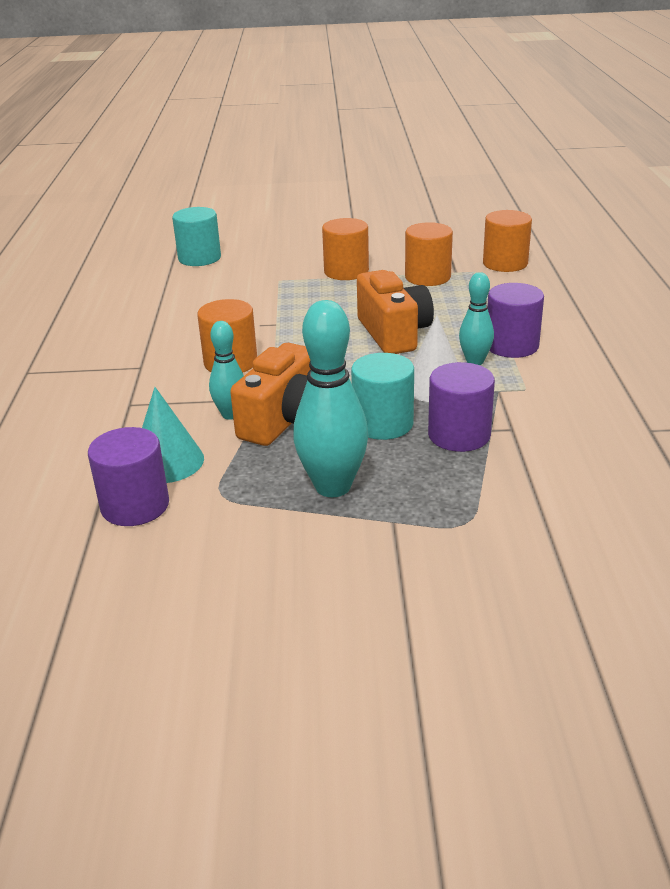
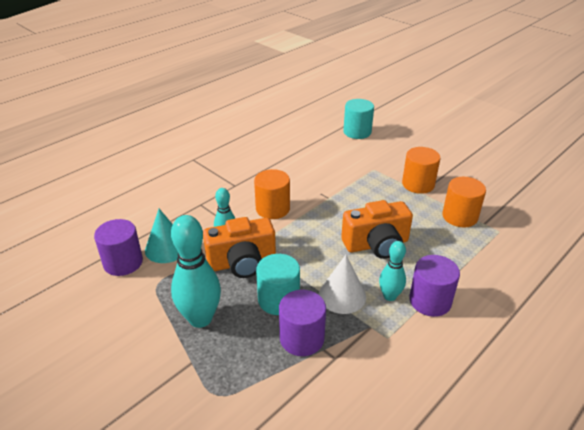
camera: 45 degrees right, 5 degrees up
(393, 333) = (376, 244): orange camera -> orange camera turned 45 degrees clockwise
(505, 263) = (528, 236): orange cylinder -> none

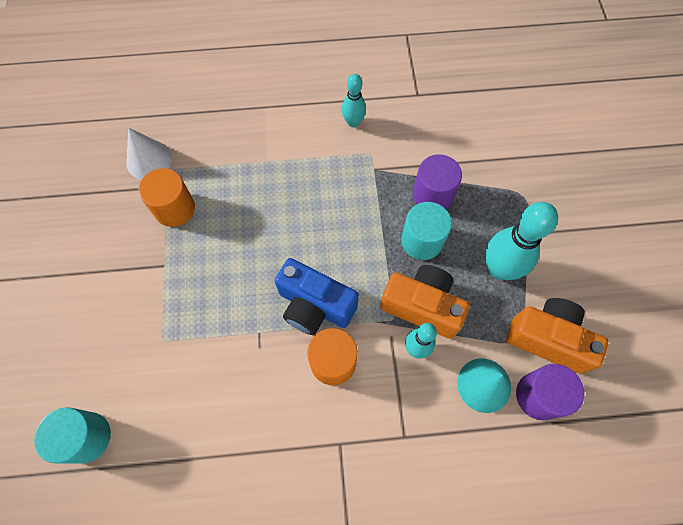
camera: 140 degrees left, 30 degrees up
(312, 224) = (314, 306): none -> blue camera
(342, 295) = (368, 208): white cone -> white cone (149, 160)
(376, 244) = (284, 235): orange camera -> orange camera (548, 339)
(389, 296) = (332, 181): turquoise bowling pin -> turquoise bowling pin (353, 122)
(418, 184) = (151, 278): orange cylinder -> none
(430, 301) = (308, 156): purple cylinder -> none

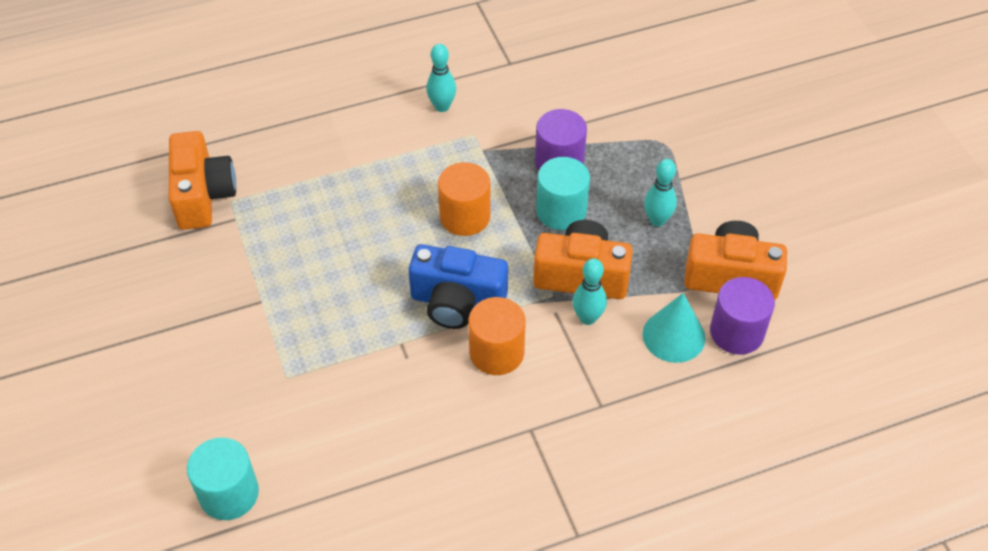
camera: 15 degrees left, 15 degrees down
(149, 160) = (203, 195): white cone -> orange camera
(174, 208) = (253, 240): orange cylinder -> orange cylinder (465, 216)
(499, 269) = (657, 220): turquoise bowling pin -> turquoise bowling pin, size x0.58

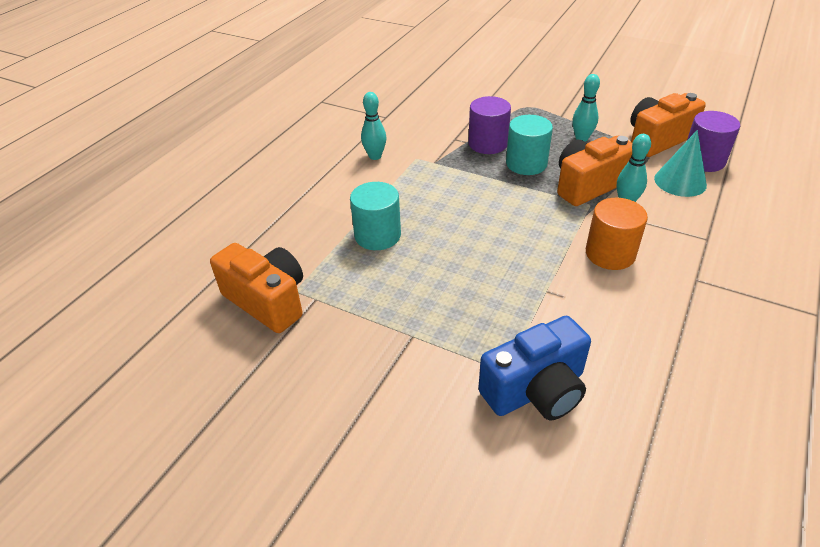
camera: 40 degrees left, 10 degrees down
(229, 493) = (589, 490): turquoise cylinder -> turquoise cylinder (377, 235)
(457, 302) = (544, 244): blue camera -> blue camera (536, 390)
(465, 216) = (476, 199): orange cylinder -> none

